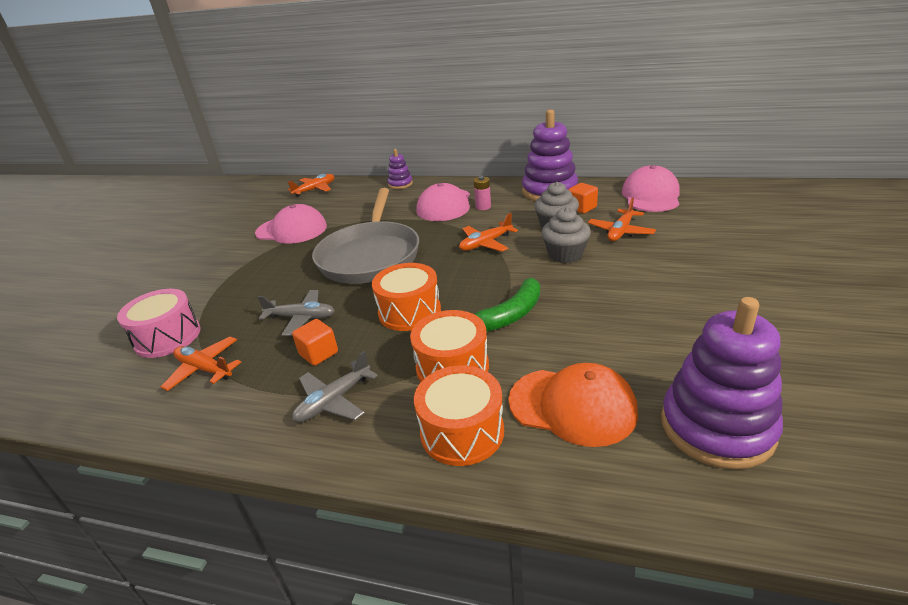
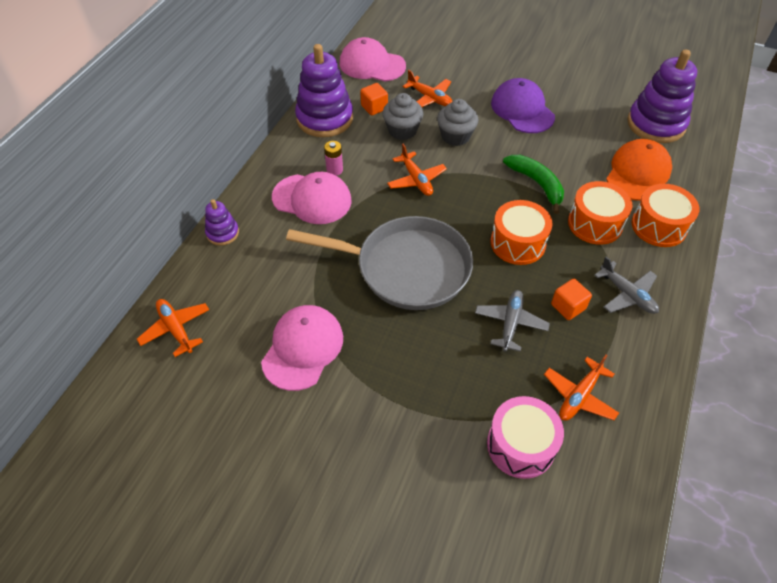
camera: 85 degrees left, 20 degrees up
(648, 291) = (522, 110): none -> purple cap

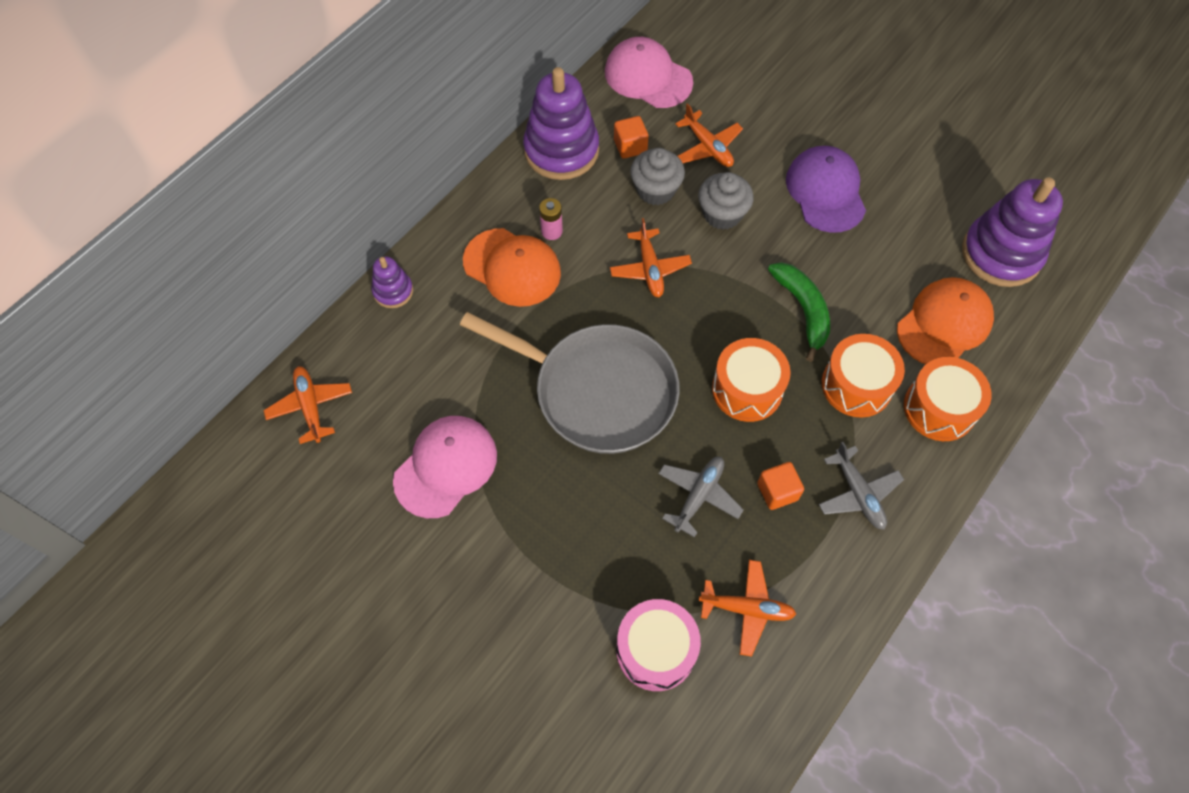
camera: 15 degrees right, 10 degrees up
(312, 199) = (512, 267): pink cap -> orange cap
(579, 396) = (747, 609): orange plane -> orange plane turned 135 degrees counterclockwise

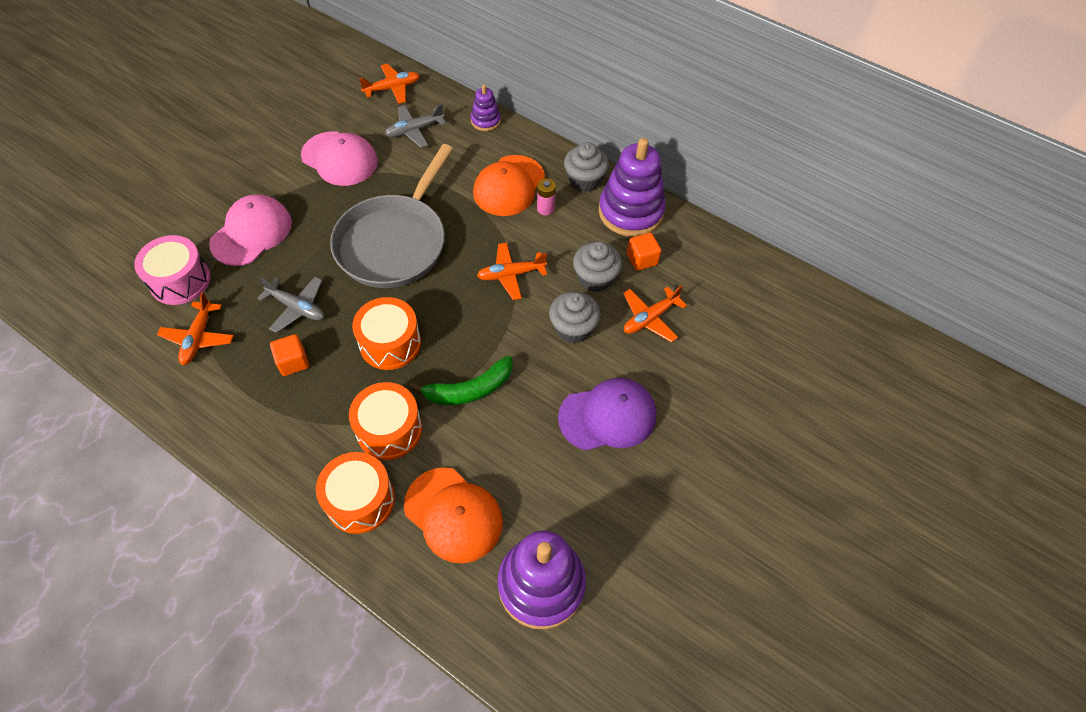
camera: 85 degrees right, 5 degrees down
(509, 190) = (584, 180): none -> grey cupcake
(648, 77) = (727, 271): pink cap -> pink cap (251, 233)
(858, 493) = (283, 423): grey plane -> grey plane (414, 130)

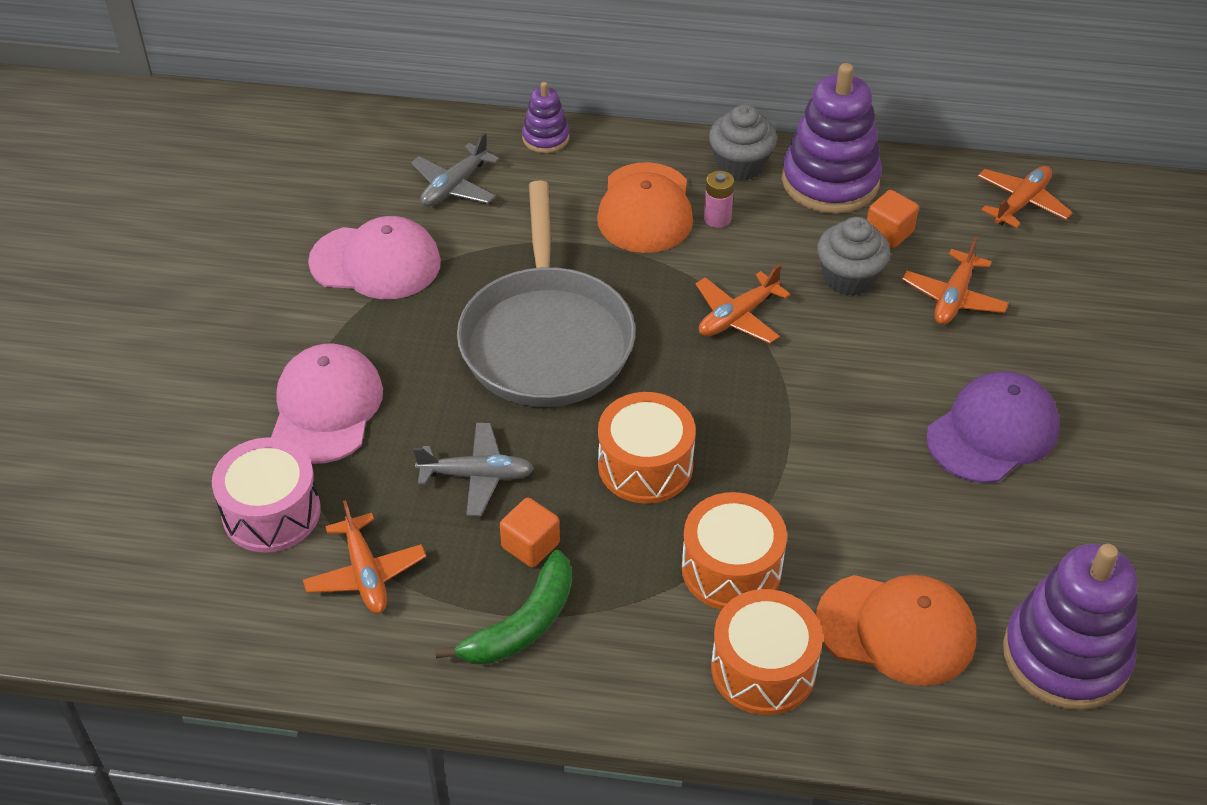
camera: 25 degrees left, 10 degrees down
(392, 88) = (376, 143): orange plane -> orange plane (1021, 203)
(470, 389) = (797, 475): green banana -> green banana (522, 624)
(573, 328) = (868, 348): grey cupcake -> none

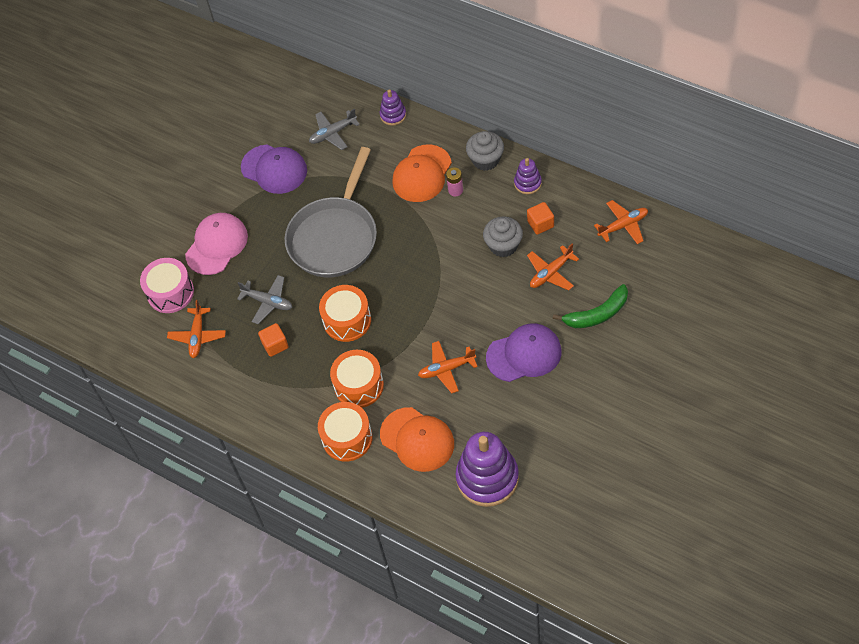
camera: 30 degrees right, 10 degrees up
(376, 262) = (274, 169): pink cap -> purple cap
(522, 624) = (253, 382): green banana -> green banana (597, 314)
(737, 316) = (434, 252): orange plane -> orange plane (446, 369)
(830, 181) = (527, 183): purple stacking toy -> purple stacking toy, size x0.50

